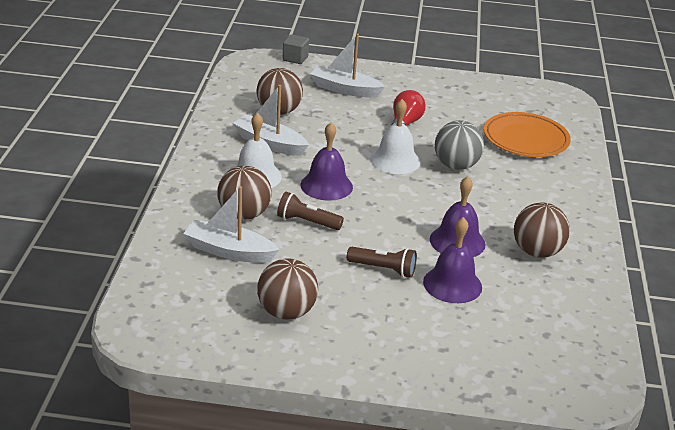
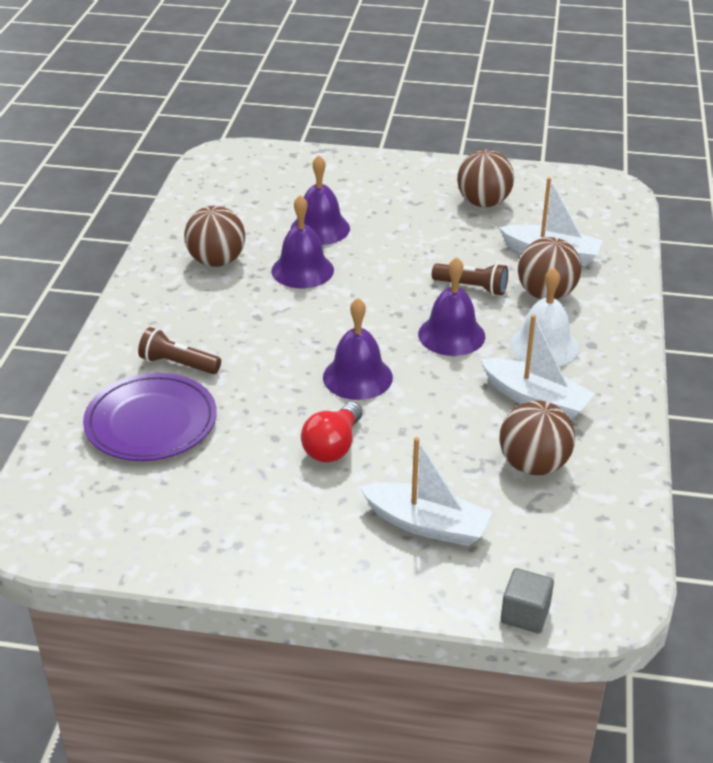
camera: 175 degrees left, 5 degrees up
(383, 269) = (388, 240): brown flashlight -> brown flashlight (178, 364)
(395, 160) = (357, 377): white bell -> purple bell
(456, 166) = (273, 371): grey ball -> none
(525, 139) = (151, 423): orange plate -> purple plate

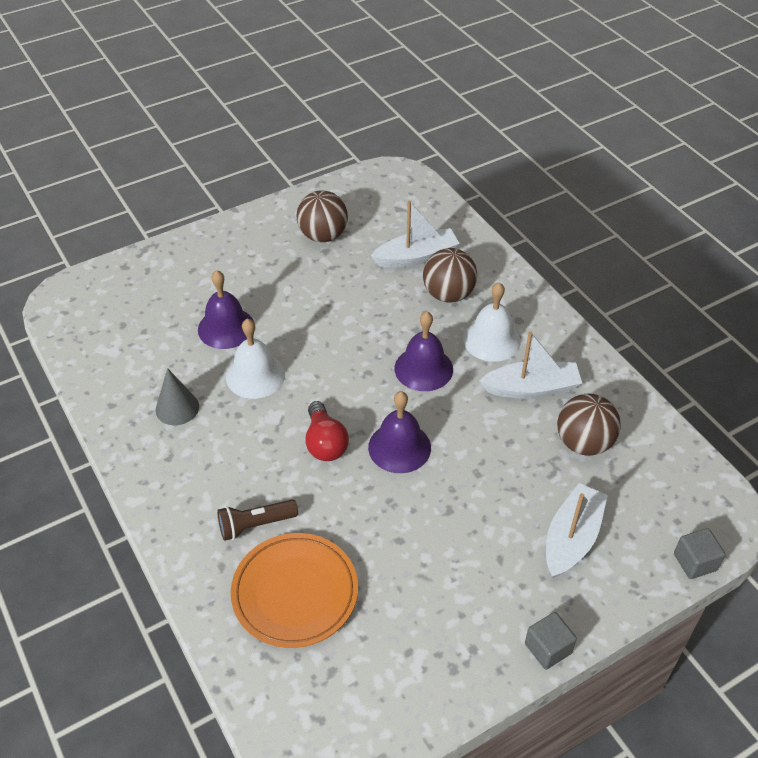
camera: 40 degrees left, 10 degrees up
(151, 423) = (295, 593): purple plate -> orange plate
(217, 261) = (177, 408): brown ball -> grey cone
(300, 585) = (548, 648): none -> grey cube
(302, 270) = (255, 375): purple bell -> white bell
(333, 446) = (447, 519): red light bulb -> red light bulb (325, 443)
(426, 524) = (571, 538): white boat -> white boat turned 45 degrees counterclockwise
(472, 287) = (394, 318): brown flashlight -> none

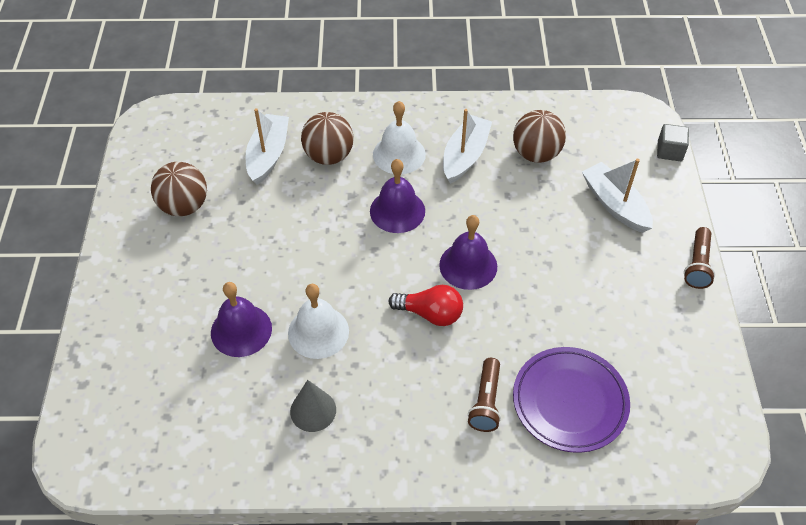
camera: 60 degrees left, 5 degrees up
(295, 593) = (569, 402): orange plate -> purple plate
(548, 648) = (697, 265): grey cube -> brown flashlight

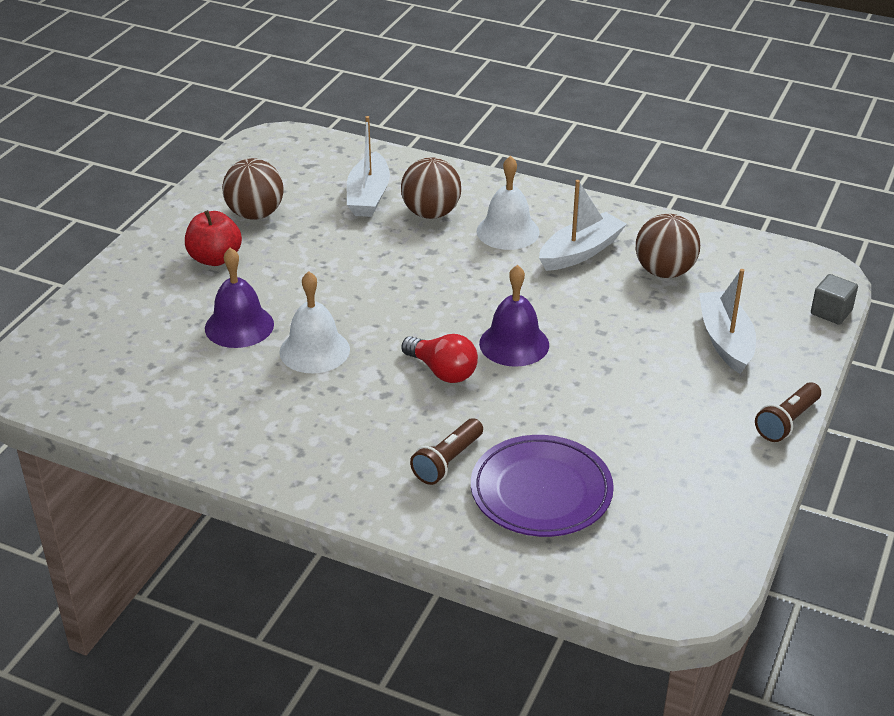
camera: 25 degrees right, 15 degrees down
(178, 266) = (215, 258): none -> red apple
(268, 155) = (368, 196): white boat -> white boat turned 150 degrees clockwise
(313, 410) = (263, 410): grey cone -> none
(397, 211) = (470, 277): purple bell -> none

